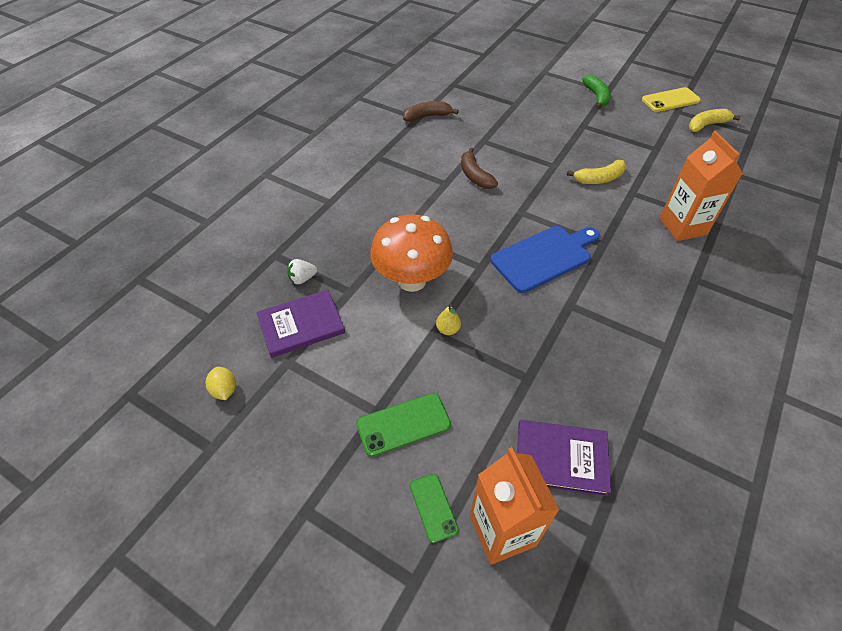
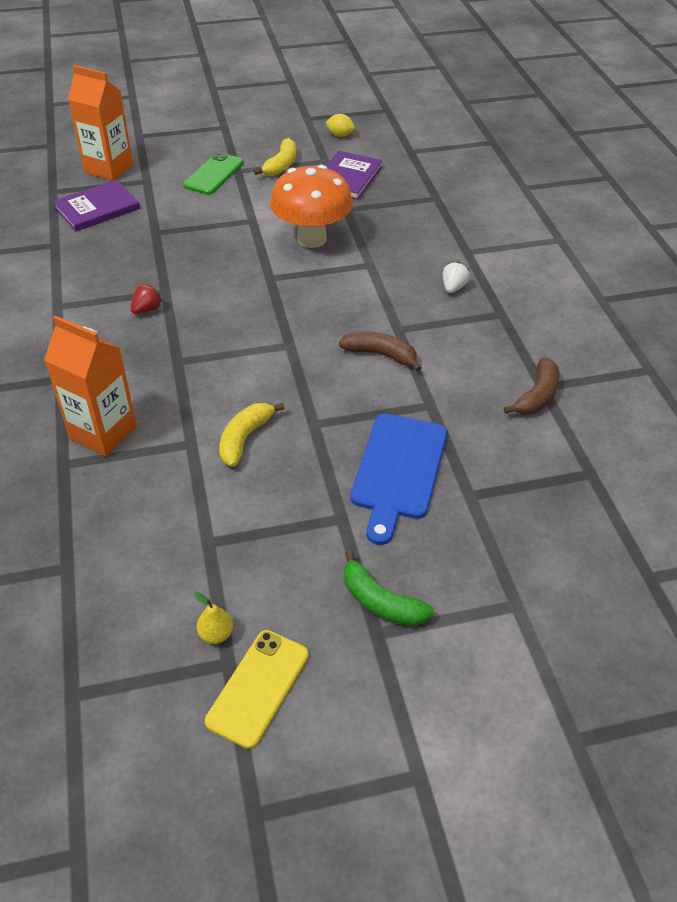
camera: 135 degrees right, 5 degrees down
(302, 278) = (391, 197): white strawberry -> white strawberry (453, 287)
(433, 507) = (157, 158): green phone -> none
(448, 329) = (244, 227): yellow pear -> yellow pear (216, 634)
(544, 257) = (223, 316): blue cutting board -> blue cutting board (398, 470)
(596, 297) = (147, 310): none -> red strawberry
(706, 125) = (160, 658): yellow banana -> yellow banana (281, 165)

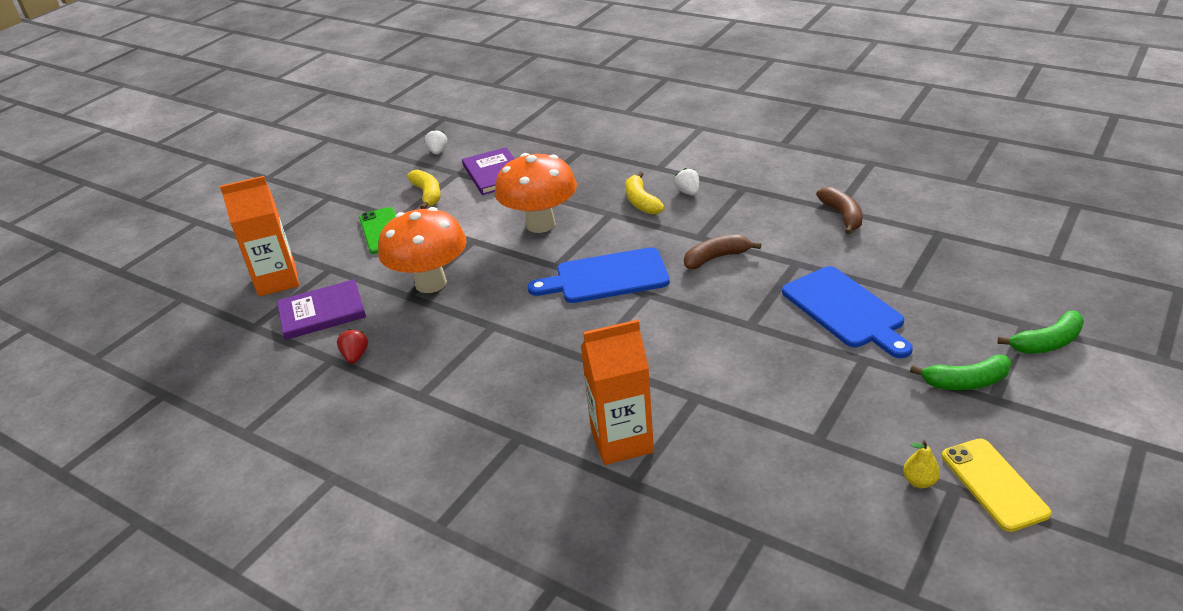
camera: 40 degrees left, 10 degrees down
(97, 208) = (322, 312): purple book -> purple book turned 60 degrees clockwise
(147, 310) = (501, 346): red strawberry -> red strawberry (355, 356)
(180, 233) = (431, 283): none -> orange mushroom
(244, 438) = (724, 366): yellow banana -> yellow banana (641, 202)
(285, 311) = (606, 277): none -> blue cutting board
(340, 135) = (437, 151): yellow lemon -> white strawberry
(503, 634) = (1047, 343): none -> green banana

